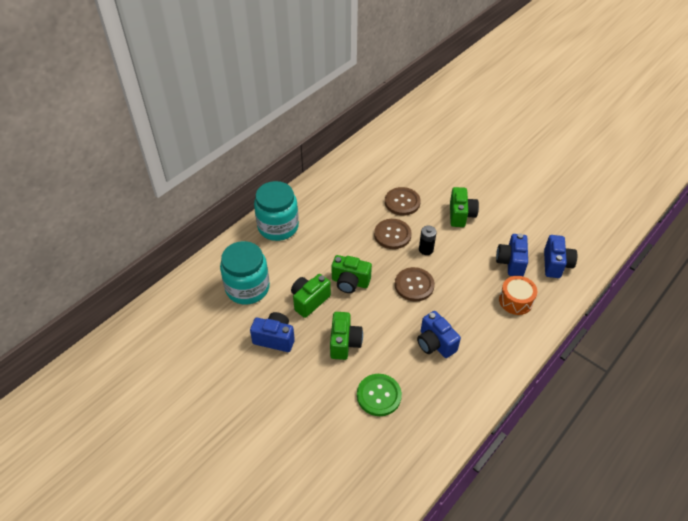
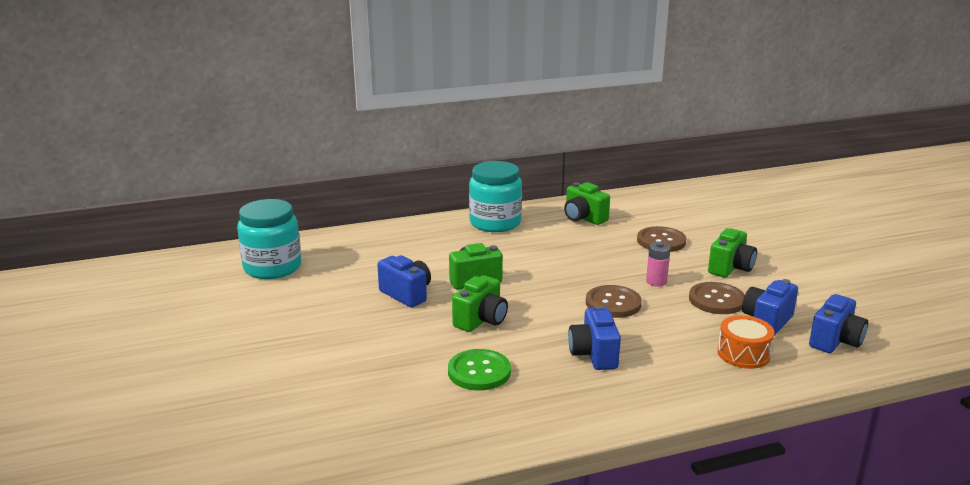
camera: 30 degrees right, 25 degrees down
(247, 288) = (417, 253): turquoise jar -> turquoise jar (272, 267)
(350, 282) = (535, 280): green camera -> green camera (583, 218)
(392, 235) = (624, 260): brown button -> brown button (716, 300)
(426, 249) = (656, 282): black battery -> pink battery

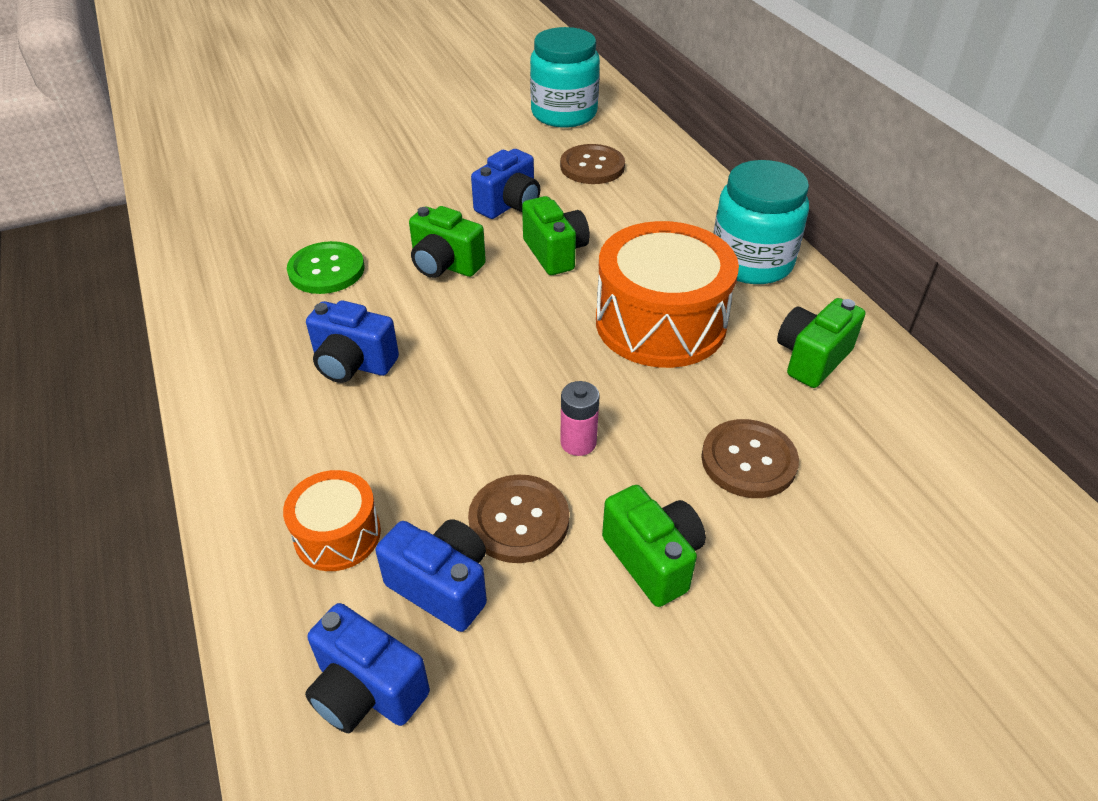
camera: 85 degrees right, 20 degrees up
(552, 252) = (660, 322): none -> orange drum
(594, 355) = (353, 364): blue camera -> blue camera turned 150 degrees counterclockwise
(613, 303) = (498, 387): brown button -> brown button (592, 166)
(730, 268) = (653, 559): green camera -> green camera turned 150 degrees counterclockwise

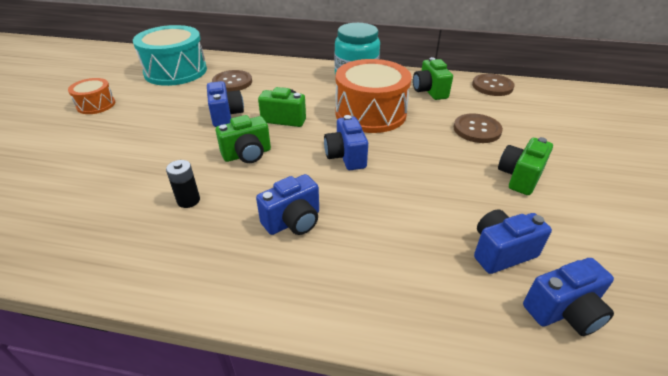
camera: 55 degrees left, 5 degrees down
(326, 270) = (188, 200): green button -> black battery
(337, 534) = (436, 281): orange drum -> orange drum (96, 105)
(519, 520) = (470, 207): brown button -> brown button (492, 86)
(522, 348) = (346, 157): none -> blue camera
(564, 113) = (175, 71): turquoise jar -> turquoise drum
(578, 442) = (430, 167): pink battery -> none
(653, 559) = (519, 177): green camera -> green camera turned 60 degrees counterclockwise

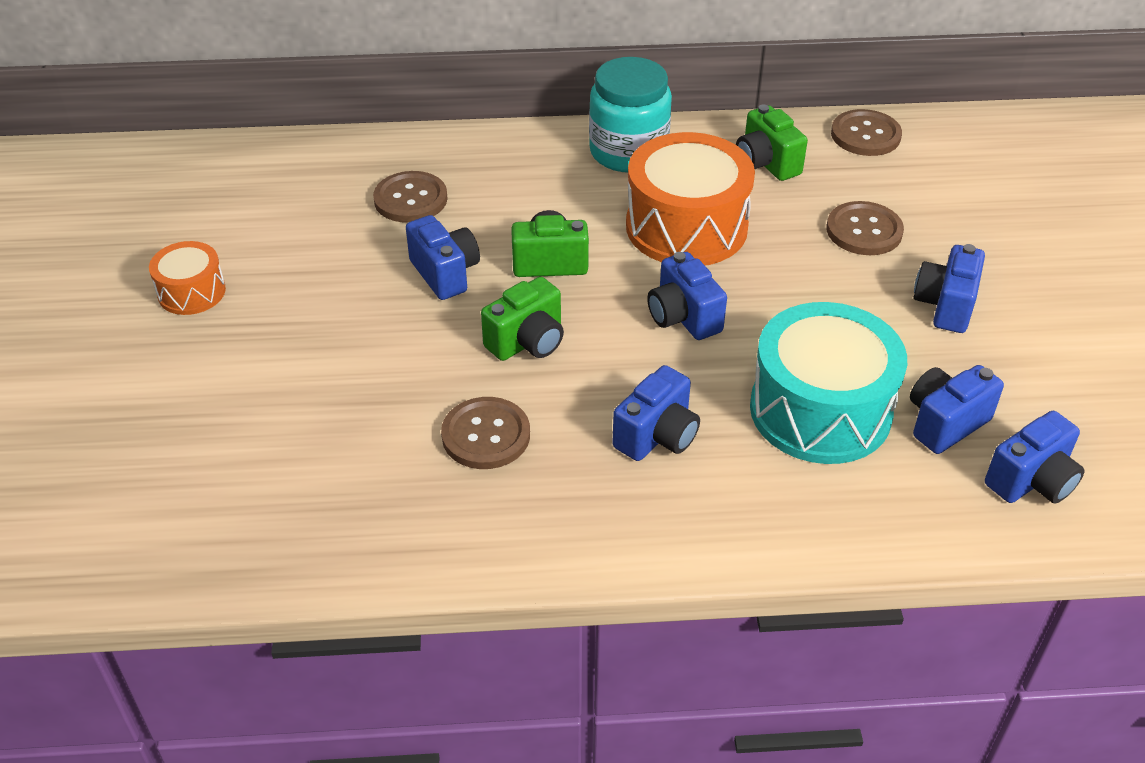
camera: 15 degrees left, 5 degrees up
(175, 71) = (284, 190): turquoise drum -> turquoise drum (820, 410)
(188, 200) = (486, 435): black battery -> brown button
(519, 177) = (945, 306): green camera -> blue camera

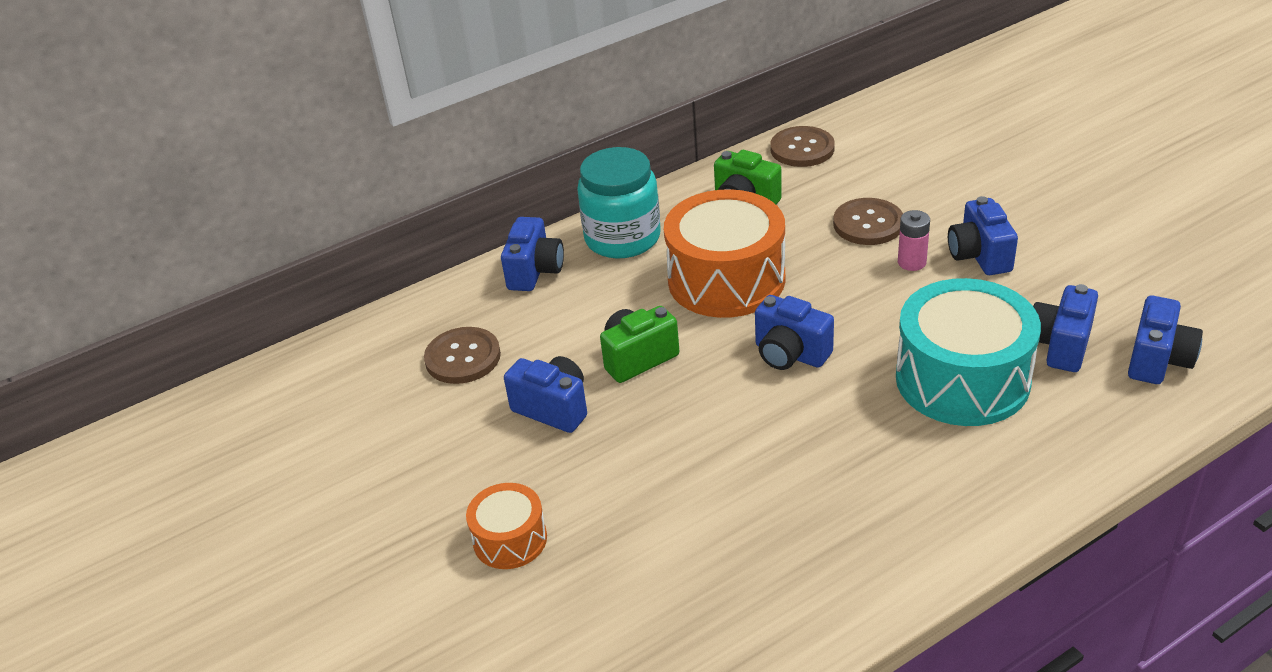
camera: 25 degrees left, 5 degrees down
(191, 292) = (320, 534): orange drum -> orange drum (510, 539)
(486, 435) = (714, 531): brown button -> none
(527, 342) = (679, 434): green camera -> none
(657, 436) = (857, 461): blue camera -> blue camera (535, 271)
(872, 284) = (911, 262): none -> pink battery

